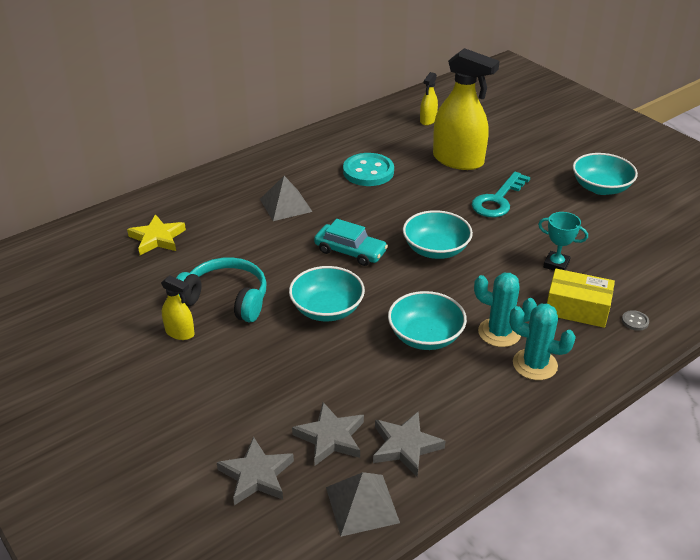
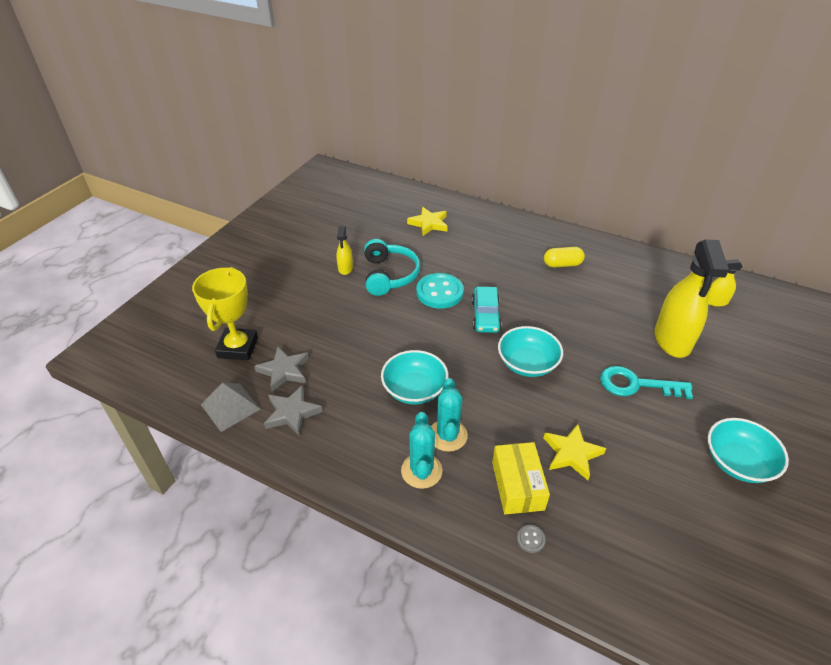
camera: 65 degrees right, 5 degrees up
(256, 475) = (238, 347): grey star -> yellow trophy
(286, 205) = (513, 264): grey pyramid -> none
(312, 176) = (562, 264): none -> yellow capsule
(327, 309) = (411, 326): turquoise bowl -> none
(368, 172) = (598, 291): turquoise button -> turquoise button (439, 292)
(556, 264) = (572, 453): turquoise trophy -> yellow star

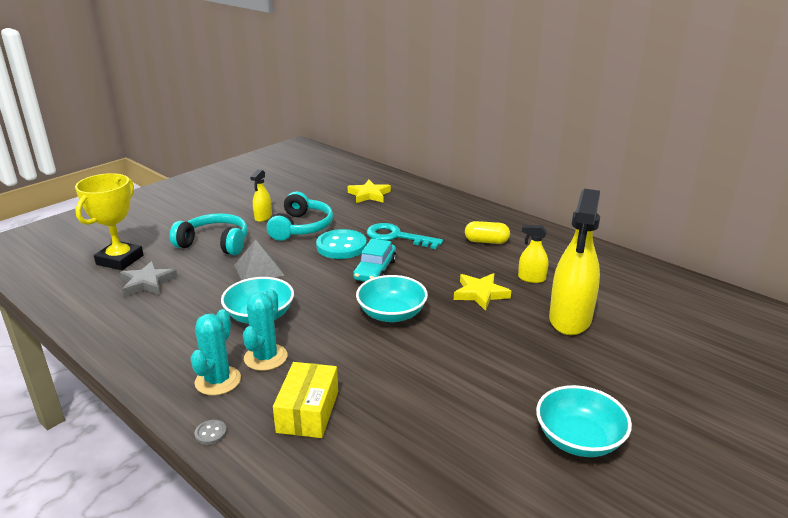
camera: 15 degrees right, 15 degrees down
(230, 406) = (78, 301): grey pyramid -> grey pyramid (258, 270)
(292, 413) = (130, 315): grey star -> none
(319, 310) = (215, 243): none -> turquoise headphones
(530, 539) = (288, 460): grey button -> grey button (211, 433)
(572, 453) = (387, 396): yellow star -> yellow star (480, 294)
(636, 384) = (501, 350): turquoise key -> turquoise key (397, 236)
(715, 301) = (644, 294): yellow spray bottle -> yellow spray bottle (531, 278)

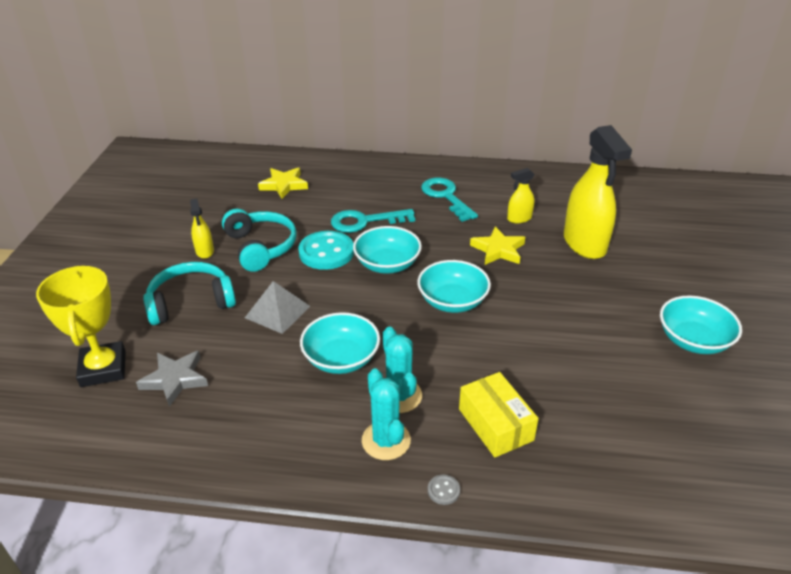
camera: 35 degrees left, 10 degrees up
(375, 270) = (387, 264): turquoise car -> turquoise bowl
(486, 241) = (446, 196): yellow capsule -> turquoise key

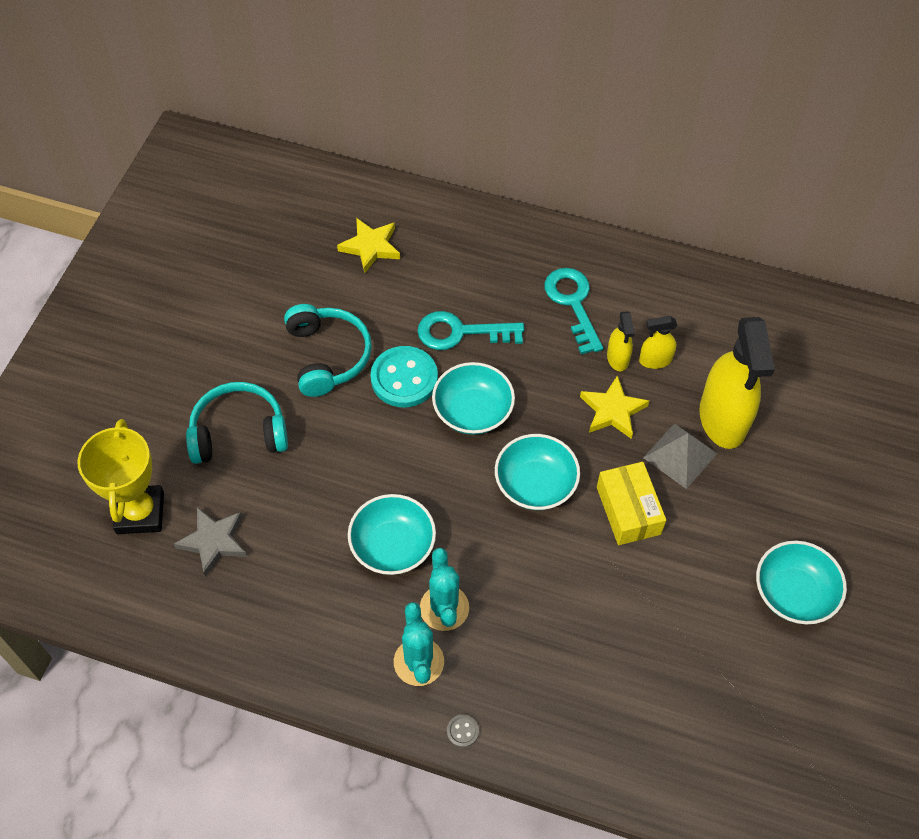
camera: 10 degrees right, 20 degrees up
(204, 251) = (261, 351): yellow spray bottle -> yellow spray bottle (617, 358)
(277, 312) = (333, 464): grey pyramid -> grey pyramid (680, 455)
(495, 424) = (536, 664): yellow box -> yellow box (628, 510)

